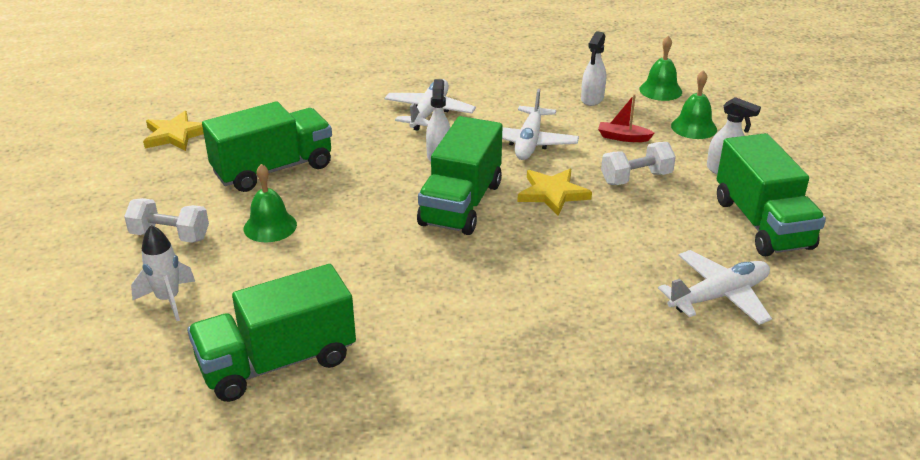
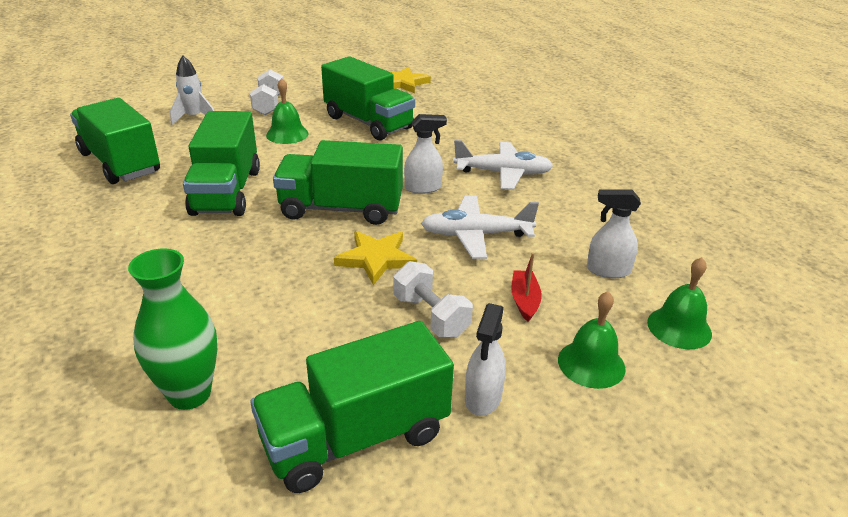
camera: 75 degrees right, 0 degrees up
(395, 274) = (226, 192): none -> green truck
(719, 296) = (189, 394): white plane -> green vase

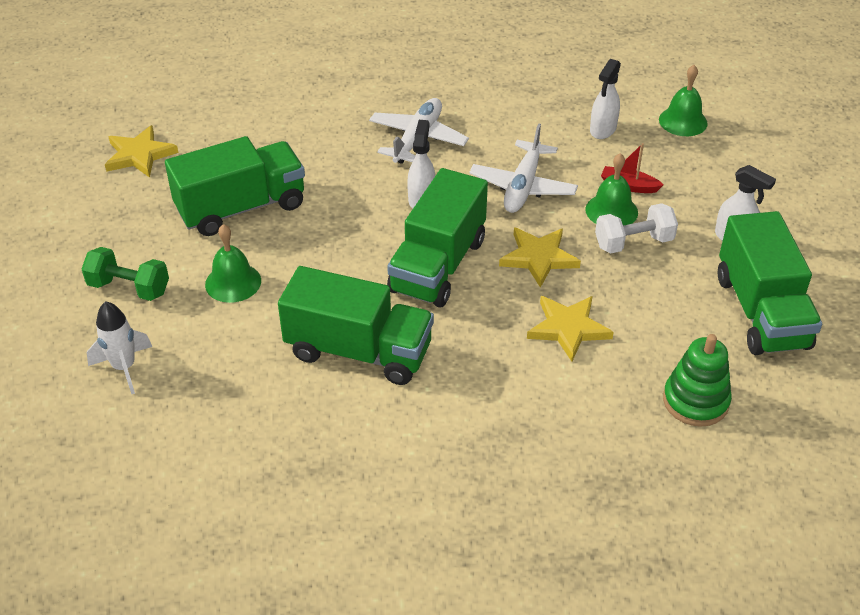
camera: 70 degrees left, 10 degrees up
(120, 163) = (229, 450): green truck -> none
(189, 394) = (695, 401): green vase -> green stacking toy
(269, 105) = (129, 288): white dumbbell -> green dumbbell
(281, 290) = (568, 328): none -> yellow star
(591, 364) = (711, 176): green bell -> green bell (611, 211)

